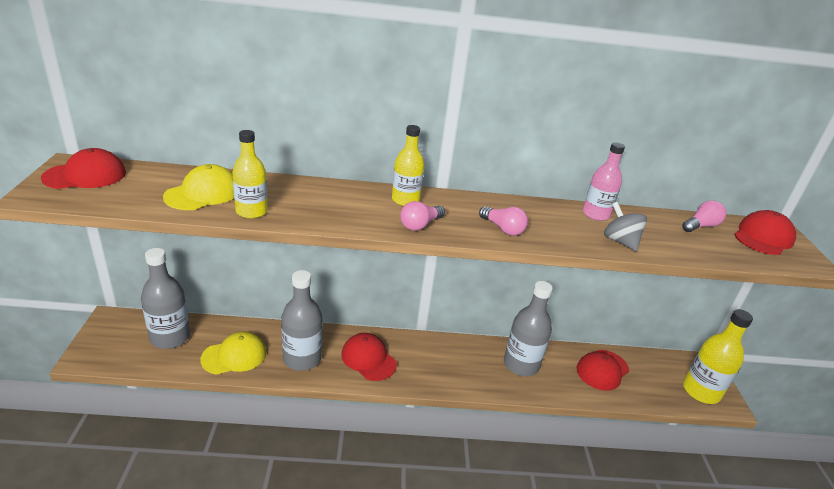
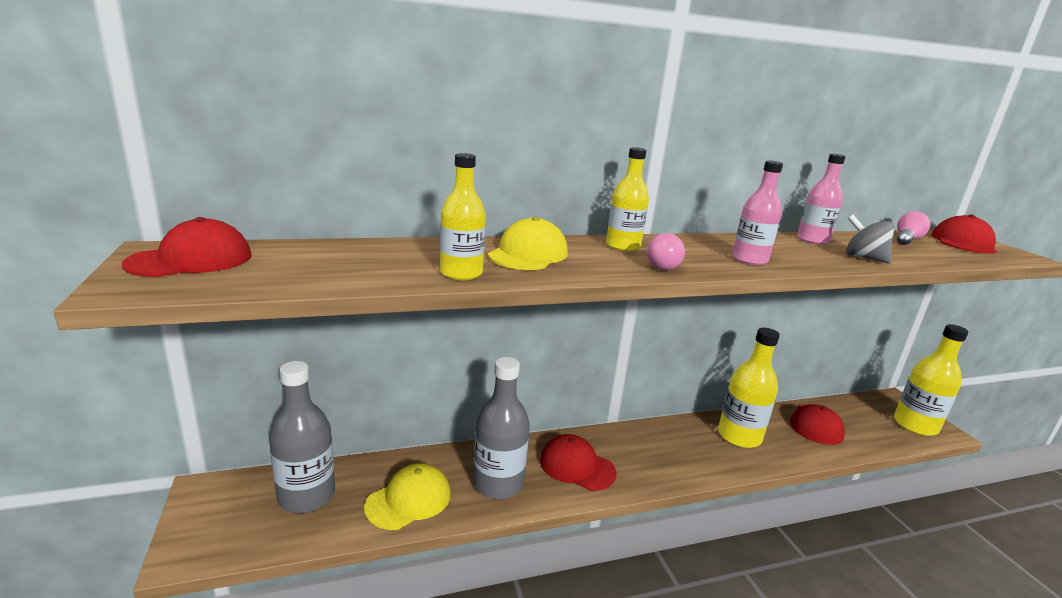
camera: 15 degrees left, 10 degrees down
(203, 193) = (378, 262): yellow cap -> yellow cap (528, 254)
(503, 229) = (749, 260): pink light bulb -> pink bottle
(521, 364) = (739, 436): grey bottle -> yellow bottle

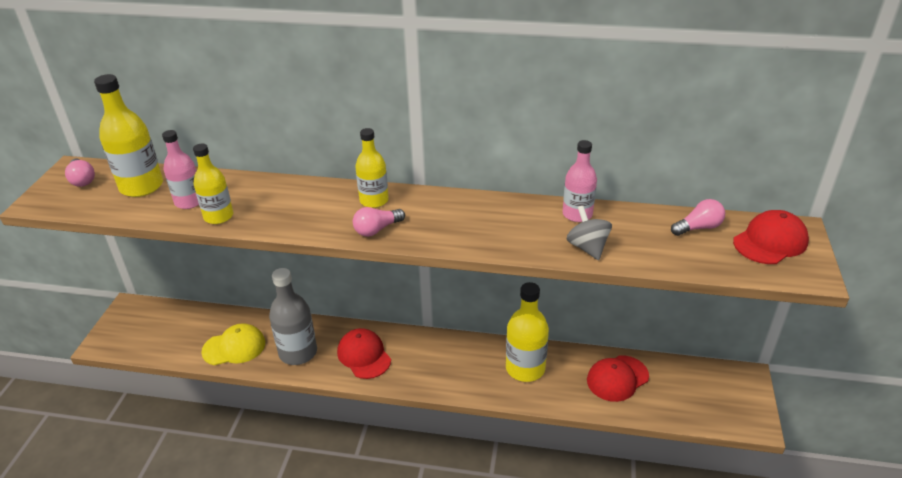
camera: 30 degrees right, 15 degrees up
(191, 260) = (82, 180): red cap -> pink light bulb
(306, 496) = (179, 326): grey bottle -> none
(528, 254) = (287, 201): yellow cap -> none
(749, 260) = (462, 233): pink bottle -> pink bottle (189, 202)
(915, 425) = (728, 408): yellow bottle -> yellow bottle (141, 186)

